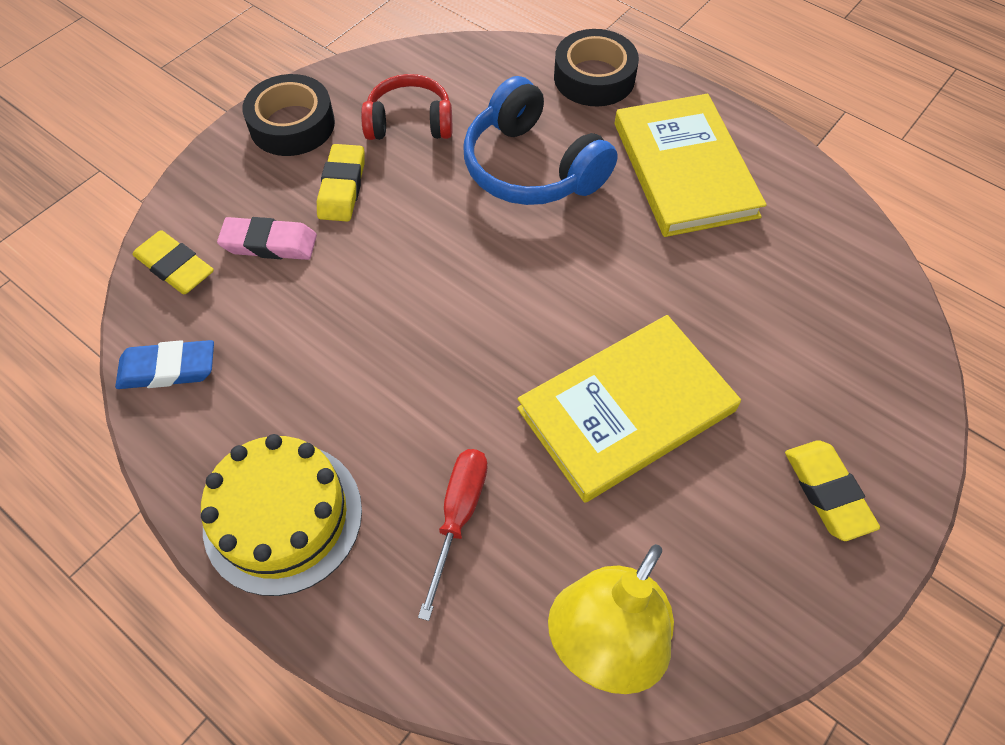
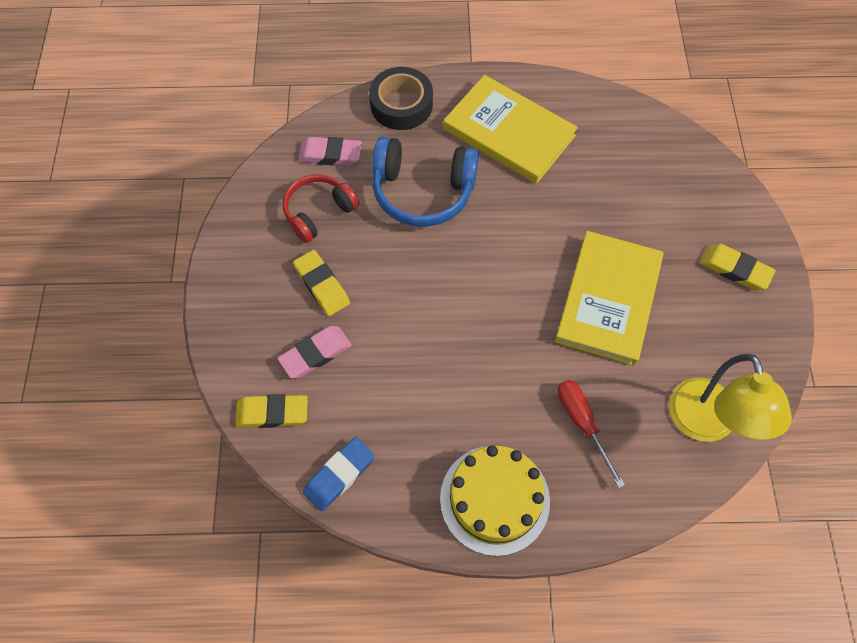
camera: 40 degrees left, 5 degrees up
(292, 124) = (243, 266): black tape -> none
(475, 80) = (330, 154): none -> pink eraser

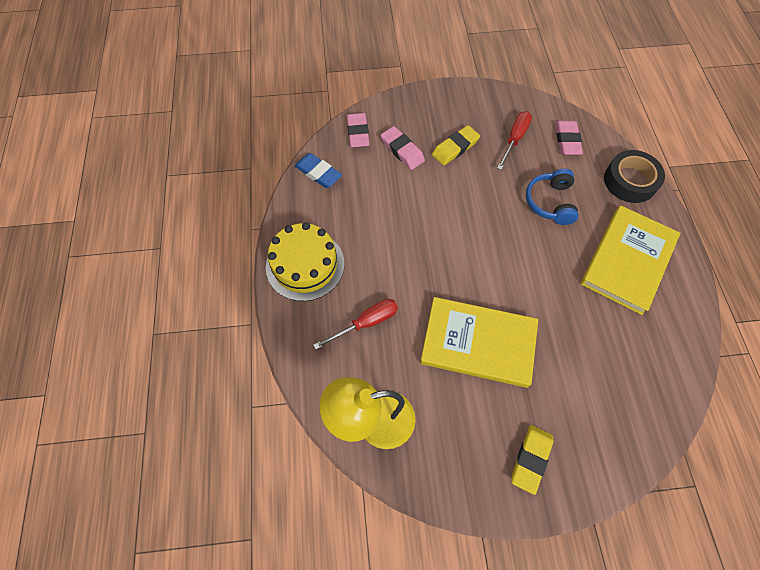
camera: 85 degrees right, 0 degrees up
(272, 413) = (358, 133): yellow eraser -> pink eraser
(318, 212) = (514, 139): red headphones -> red screwdriver
(423, 191) = (550, 202): blue headphones -> blue headphones, size x0.66

